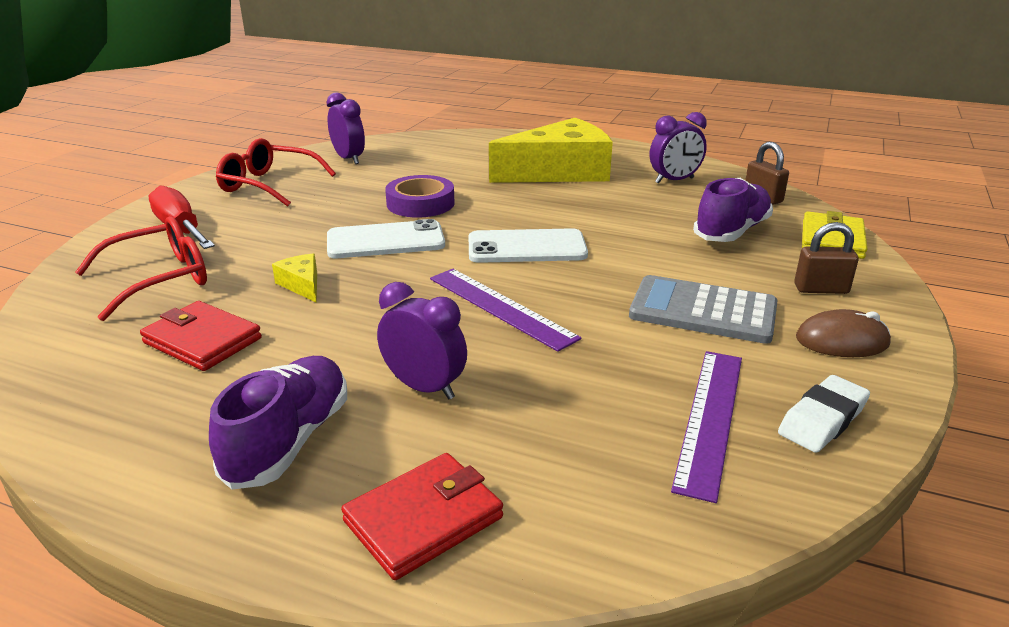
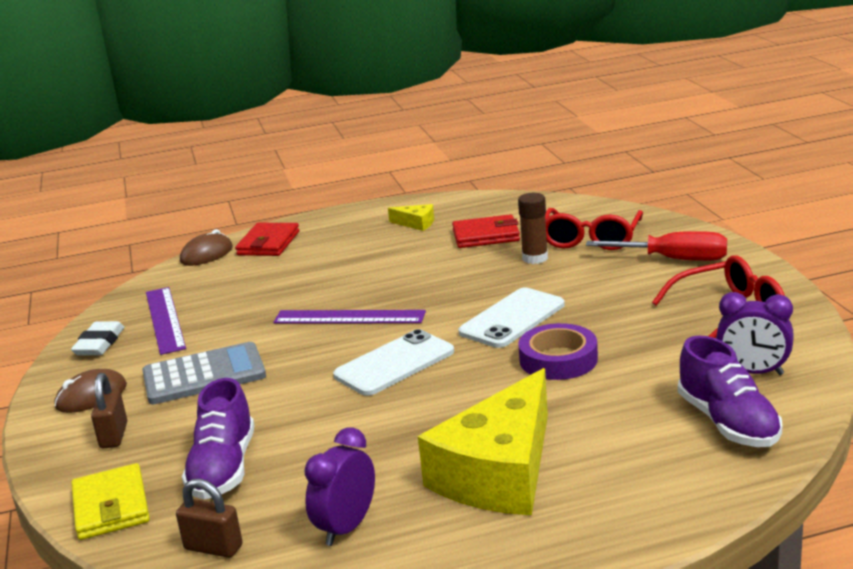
camera: 145 degrees right, 5 degrees down
(243, 285) = (535, 258): none -> brown glue stick
(289, 440) = (362, 234): purple shoe -> purple shoe (728, 423)
(302, 285) = (500, 273): yellow cheese -> yellow cheese (416, 223)
(424, 387) = (332, 270): purple clock -> none
(547, 562) = (206, 254): none -> brown mouse
(821, 289) = (114, 435): brown padlock -> brown padlock turned 60 degrees counterclockwise

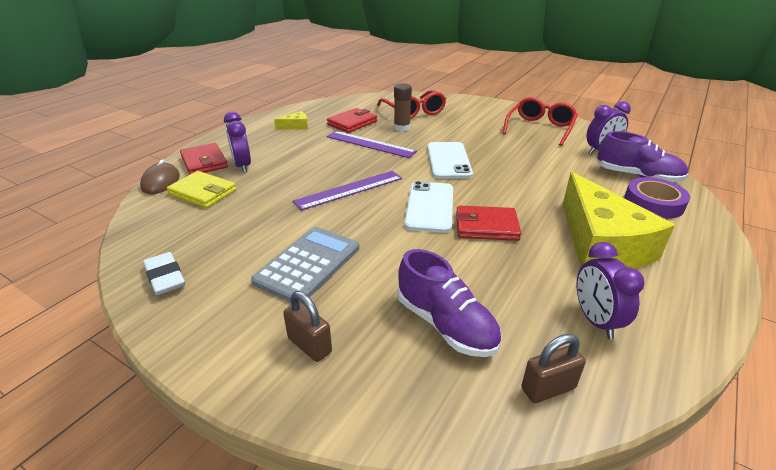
camera: 45 degrees left, 10 degrees up
(91, 396) = (230, 323): brown mouse -> none
(111, 506) = (412, 406): yellow wallet -> yellow wallet (203, 192)
(165, 319) = (201, 237): purple ruler -> purple ruler (370, 144)
(294, 258) = (242, 166): none -> purple clock
(413, 405) = (486, 226): none -> red wallet
(558, 359) = (511, 173): purple tape -> purple tape (653, 203)
(674, 259) = (471, 112): red screwdriver -> none

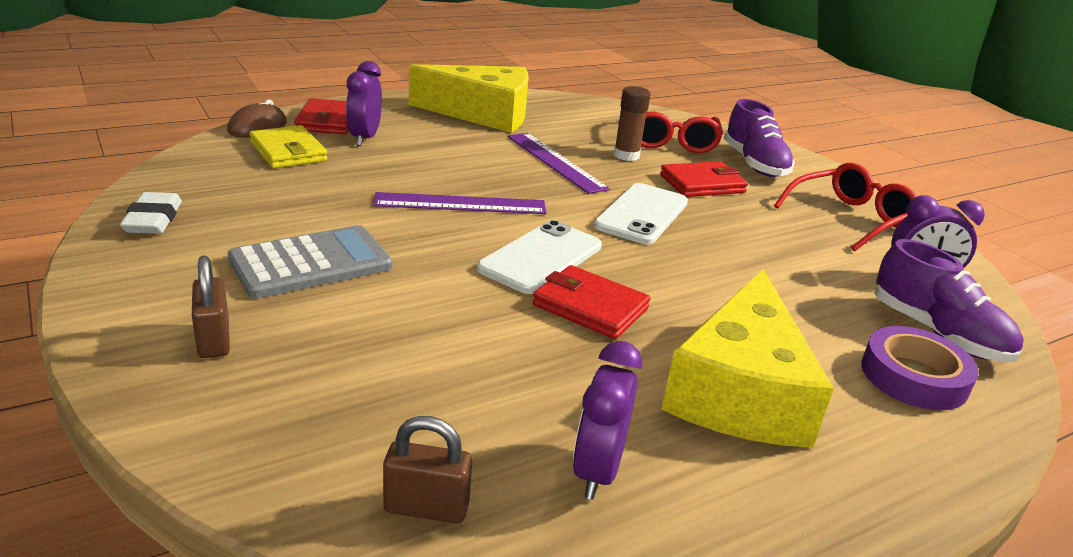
camera: 25 degrees right, 5 degrees down
(296, 126) = (483, 114): yellow cheese -> yellow cheese, size x2.50
(352, 123) = (563, 131): red wallet -> red wallet (702, 184)
(446, 324) = (390, 387): purple shoe -> purple shoe (754, 164)

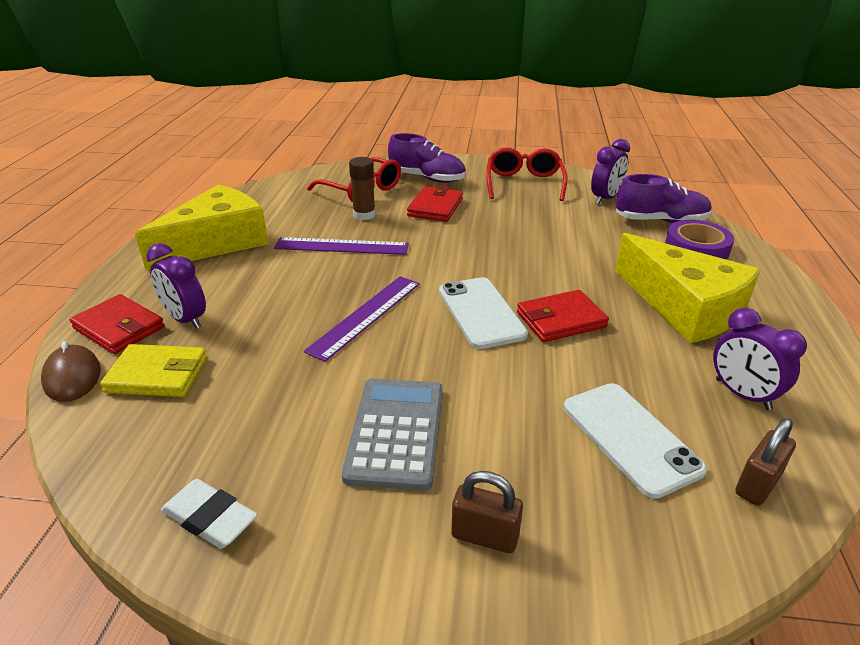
camera: 50 degrees left, 5 degrees up
(641, 214) = (455, 247): white phone -> white phone (630, 438)

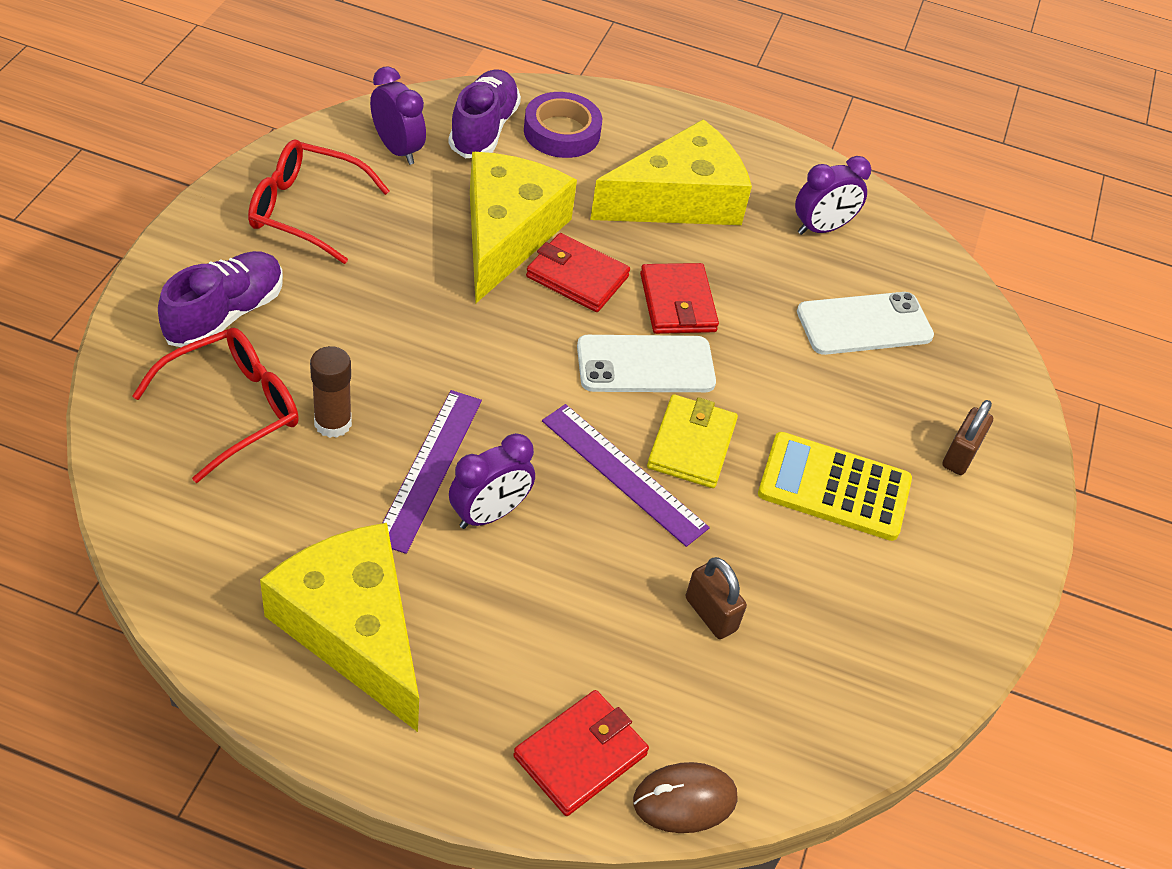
camera: 85 degrees left, 15 degrees up
(157, 375) = (699, 701): yellow wallet -> yellow wallet (691, 445)
(186, 319) = (580, 672): purple clock -> purple clock (489, 514)
(210, 518) = (927, 647): white eraser -> none
(396, 432) = (834, 487): grey calculator -> yellow calculator
(435, 207) = (344, 333): red wallet -> red wallet (577, 277)
(566, 242) = (506, 234): none -> yellow cheese
(757, 484) = (924, 274): brown padlock -> brown padlock (710, 614)

